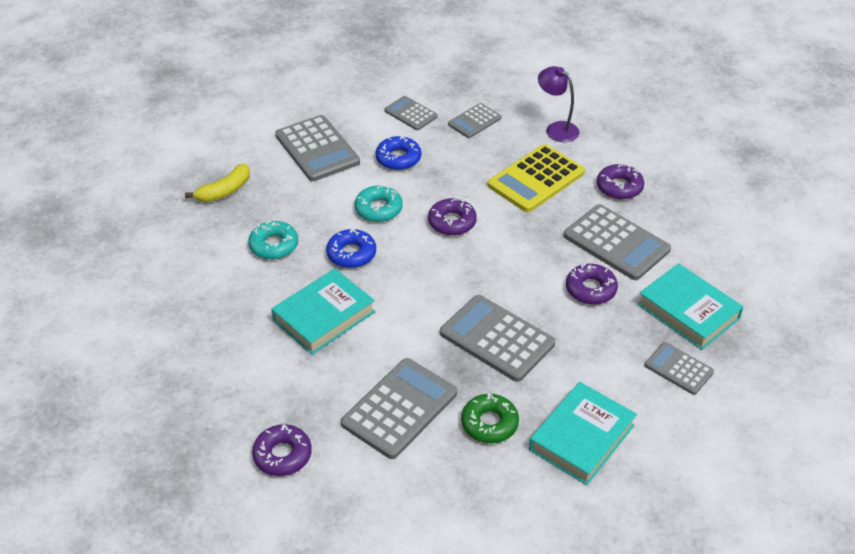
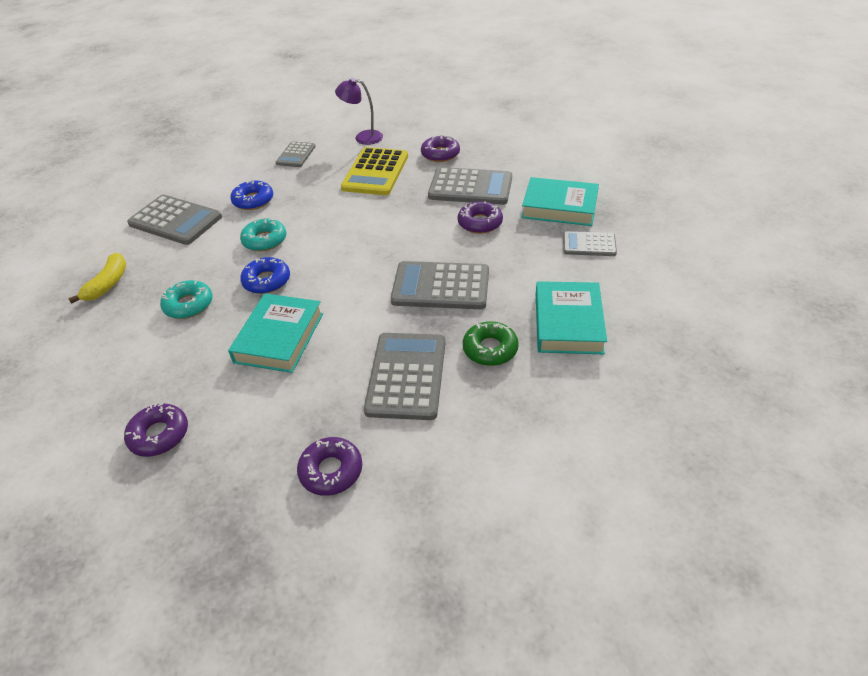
camera: 30 degrees left, 0 degrees up
(410, 114) = (239, 168): grey calculator -> none
(452, 222) = (334, 224): purple donut -> purple donut (159, 435)

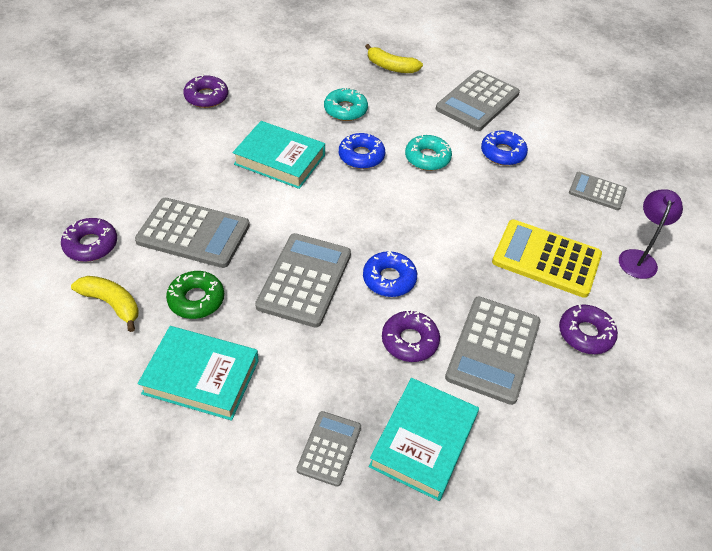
camera: 95 degrees right, 5 degrees up
(331, 471) = (122, 177): purple donut -> purple donut (91, 245)
(422, 241) = (389, 279): none -> blue donut
(521, 409) = (112, 304): none -> yellow banana

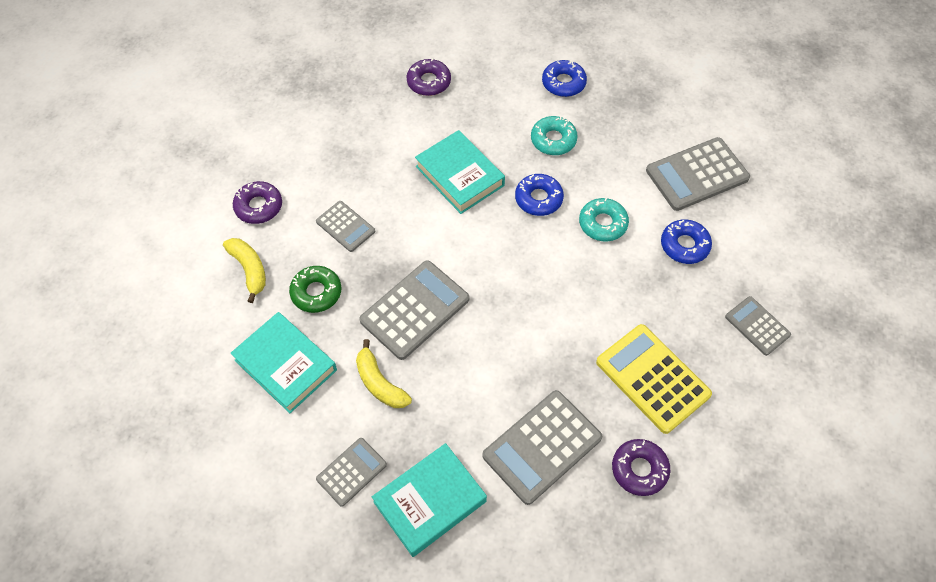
camera: 30 degrees right, 10 degrees up
(193, 233) = (345, 226): grey calculator -> grey calculator, size x0.58
(389, 279) = (489, 339): blue donut -> blue donut (563, 83)
(391, 67) = (630, 102): yellow banana -> yellow banana (379, 383)
(409, 341) = (472, 406): purple donut -> none
(638, 258) = (749, 415): purple lamp -> none

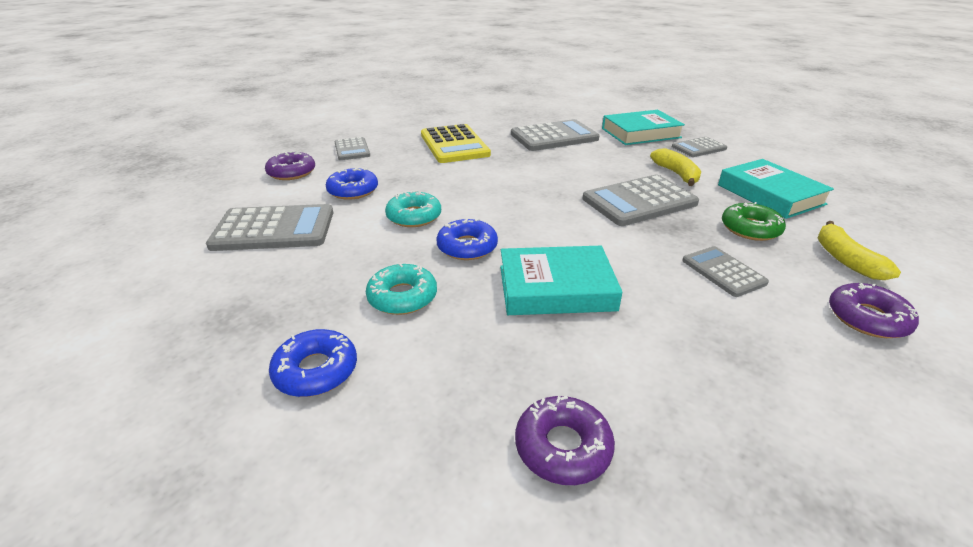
camera: 160 degrees left, 25 degrees down
(459, 176) = (556, 288): turquoise book -> turquoise book turned 75 degrees counterclockwise
(639, 469) = (494, 123): purple donut -> purple donut (292, 172)

